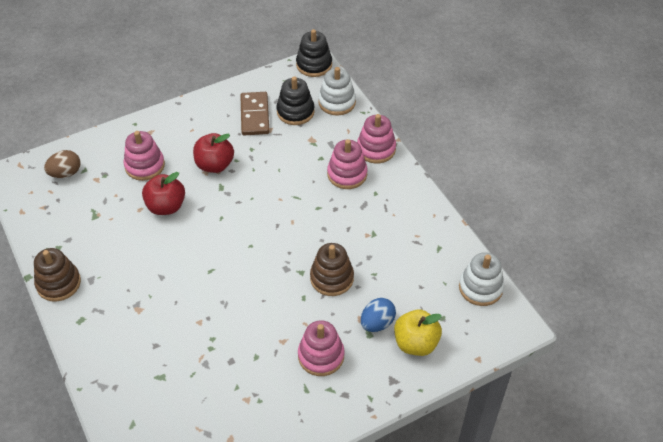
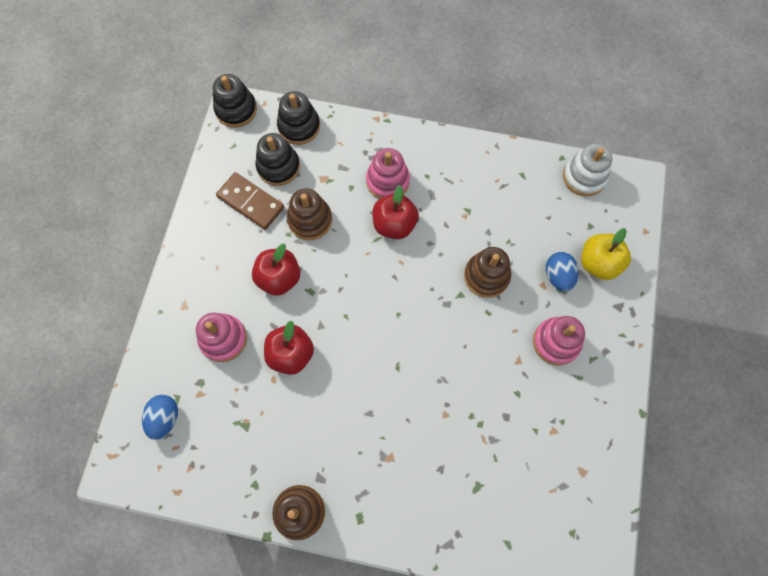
camera: 50 degrees left, 20 degrees up
(65, 173) = (165, 418): brown egg -> blue egg
(273, 153) = (310, 220): none -> brown stacking toy
(317, 199) = (394, 224): none -> red apple
(337, 102) = (299, 126): white stacking toy -> black stacking toy
(376, 149) = (380, 138): pink stacking toy -> none

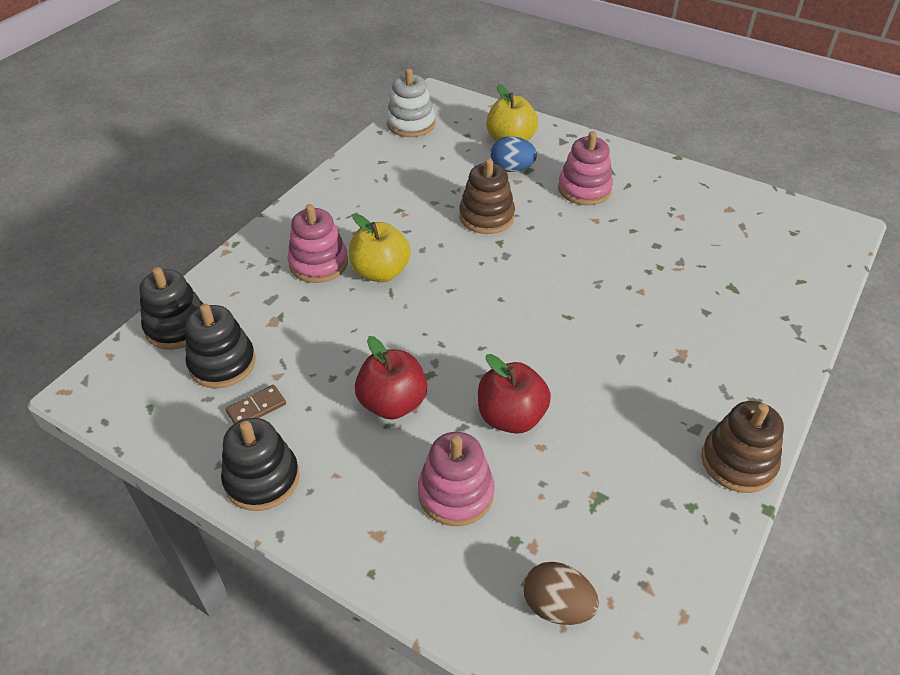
camera: 70 degrees left, 25 degrees down
(165, 418) = (557, 606): blue egg -> brown egg
(236, 110) = (93, 390): black stacking toy -> black stacking toy (262, 479)
(250, 202) = (256, 408): brown domino -> brown domino, size x0.54
(310, 220) = (325, 349): brown stacking toy -> none
(394, 224) = (380, 272): red apple -> yellow apple

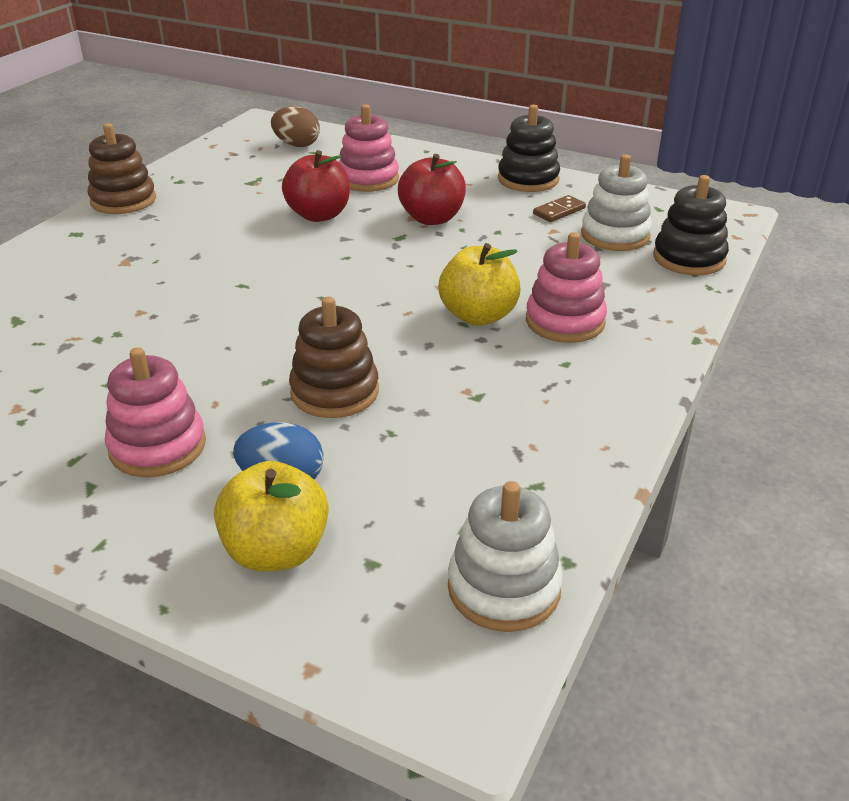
camera: 175 degrees right, 10 degrees down
(222, 363) = (615, 235): black stacking toy -> white stacking toy

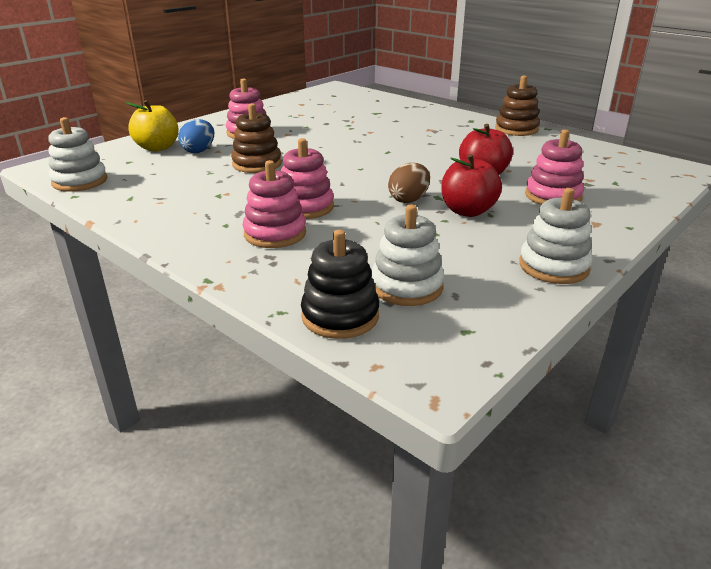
camera: 105 degrees right, 5 degrees down
(297, 145) = (630, 177): brown egg -> brown egg (409, 199)
(478, 316) = (305, 207): yellow apple -> pink stacking toy
(528, 179) = (553, 266): black stacking toy -> white stacking toy
(559, 211) = (470, 268): brown domino -> none

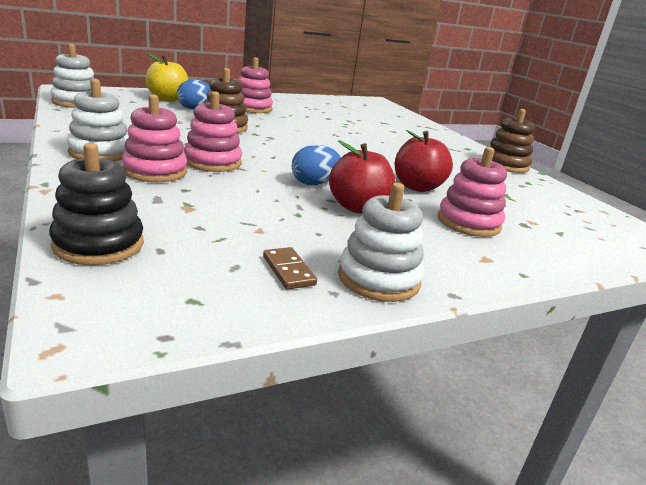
camera: 20 degrees right, 5 degrees down
(407, 286) = (199, 244): white stacking toy -> white stacking toy (100, 153)
(409, 199) = (314, 183): brown egg -> blue egg
(493, 283) = (288, 270): none -> brown domino

